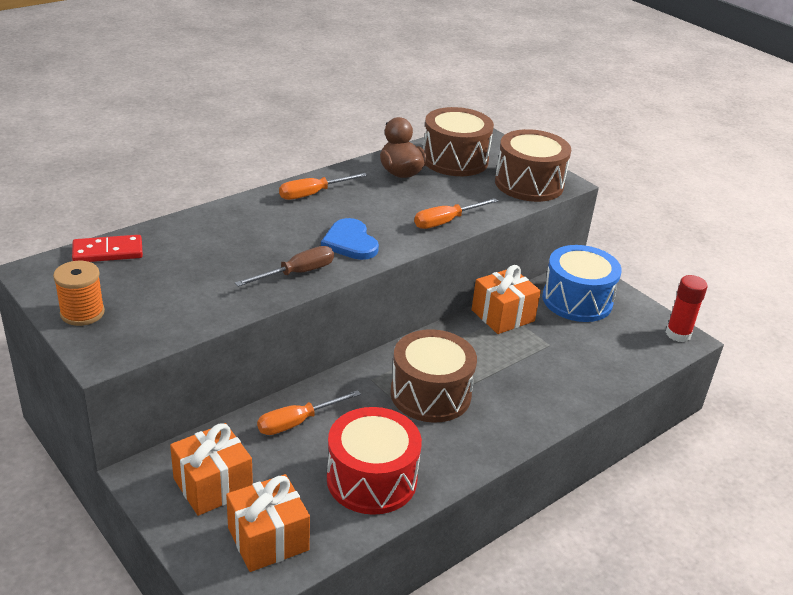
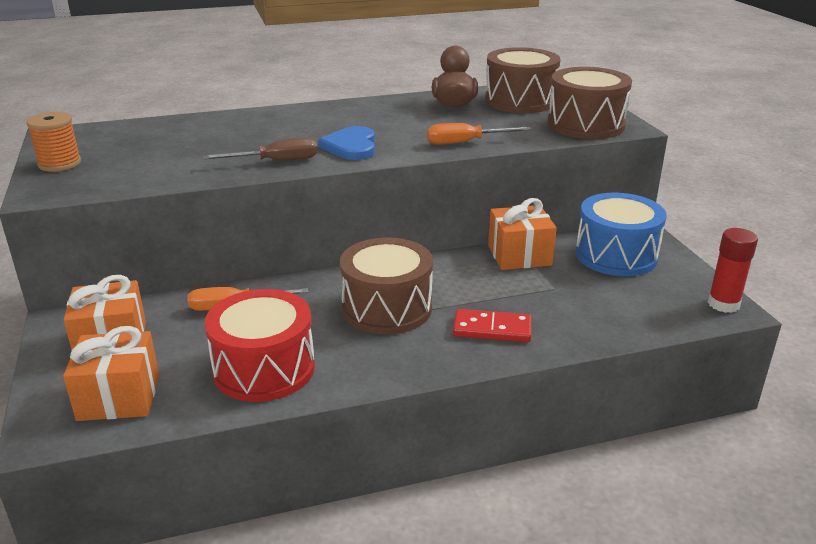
camera: 25 degrees right, 5 degrees down
(108, 252) = (128, 128): red domino -> red domino (492, 329)
(313, 194) = (351, 111): orange screwdriver -> none

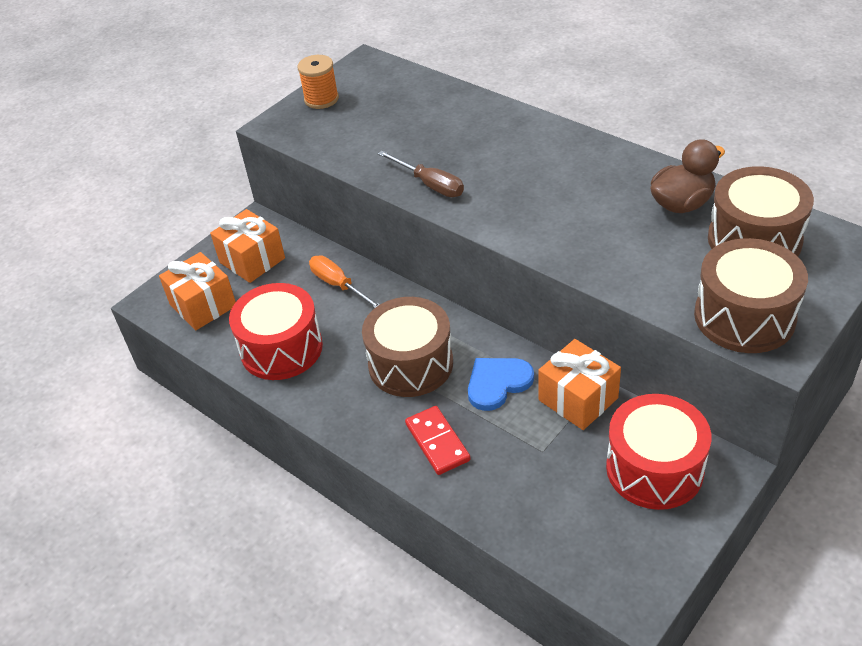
camera: 60 degrees right, 15 degrees up
(351, 146) = (504, 203): blue heart -> blue heart (497, 383)
(465, 142) = (592, 261): orange screwdriver -> none
(616, 255) = (654, 468): blue drum -> red drum
(723, 304) = (639, 593): red glue stick -> none

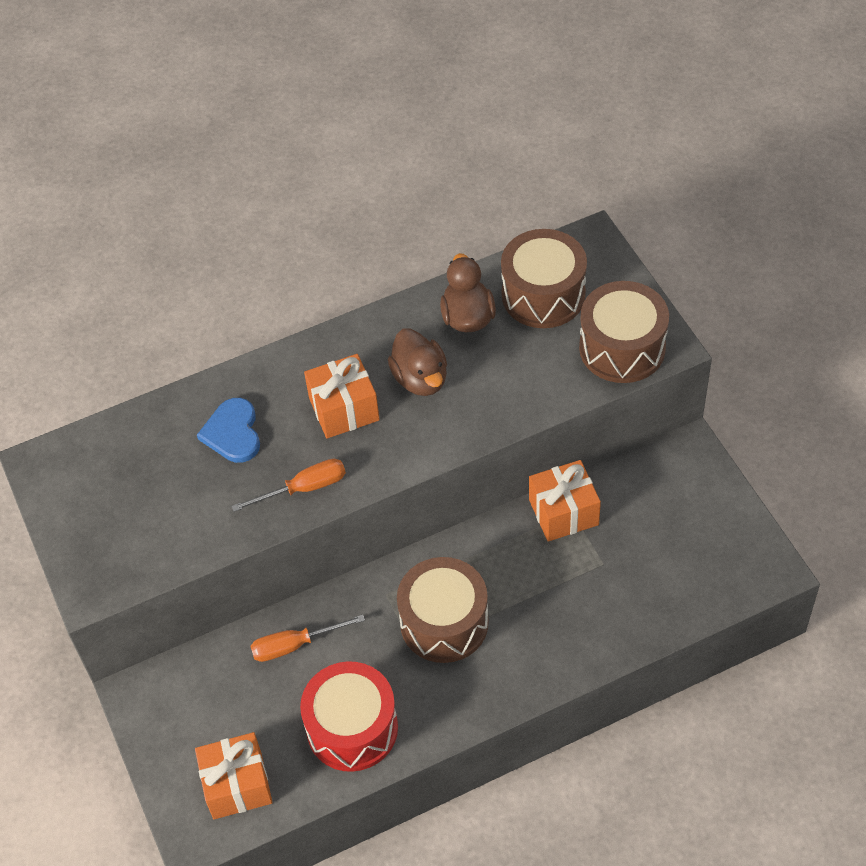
camera: 65 degrees left, 10 degrees up
(252, 260) = (197, 715): orange gift -> orange gift (344, 409)
(321, 99) = (78, 530): orange spool -> none
(430, 185) = (304, 488): brown screwdriver -> orange screwdriver
(437, 442) = (549, 638): red domino -> none
(497, 383) = (510, 563): blue heart -> blue heart (233, 433)
(590, 203) = (420, 379): none -> brown duck
(654, 468) = (663, 495): red drum -> none

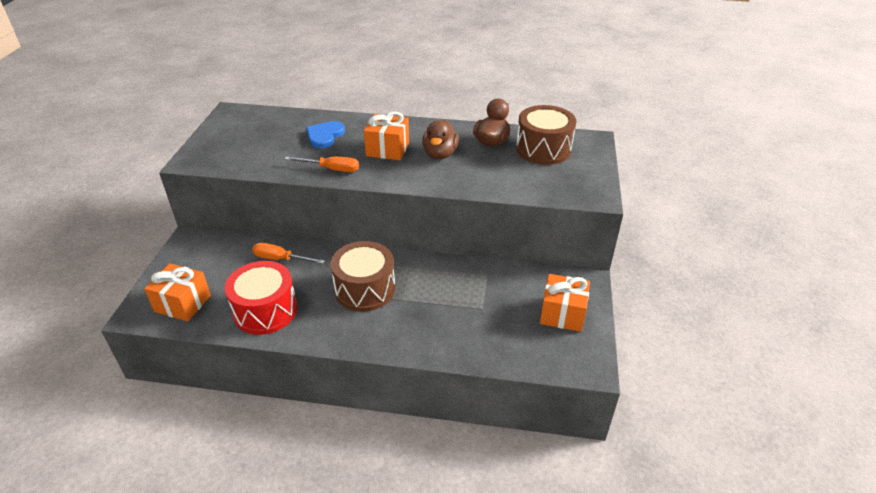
camera: 30 degrees right, 15 degrees down
(563, 512) = (482, 273): orange gift -> orange gift (562, 314)
(622, 348) = (568, 187): brown drum -> none

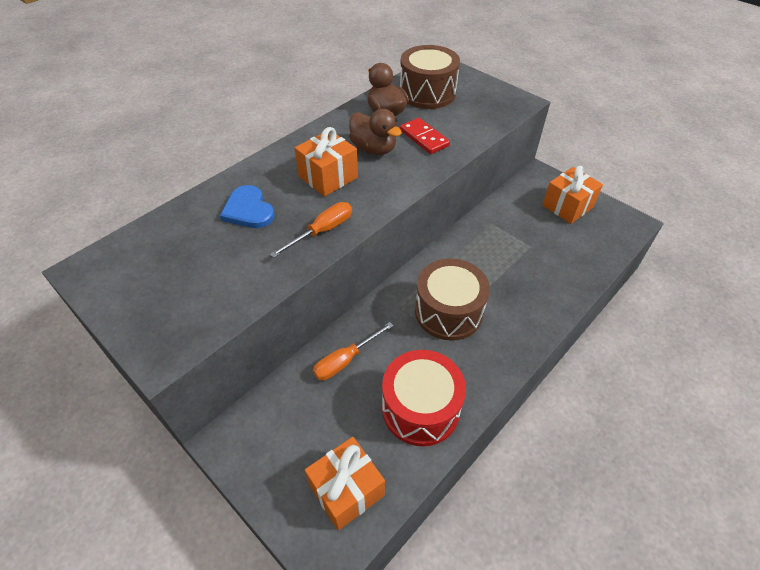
camera: 55 degrees left, 10 degrees up
(480, 169) = (424, 138): none -> red domino

